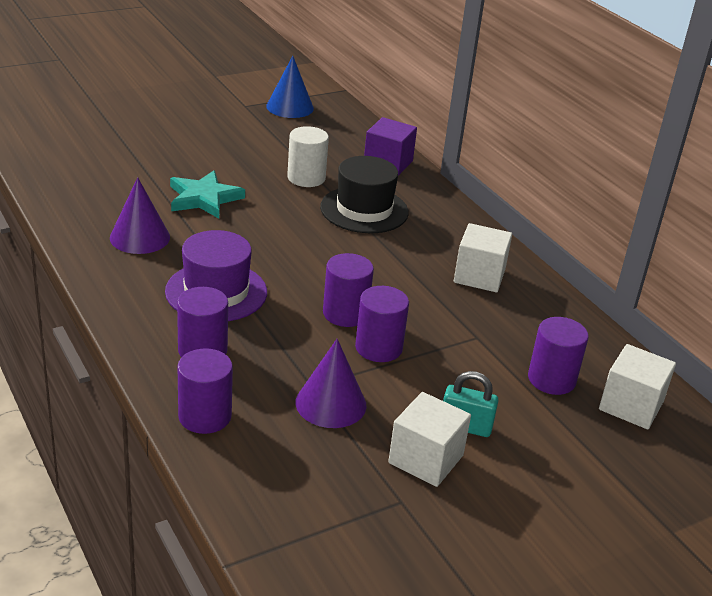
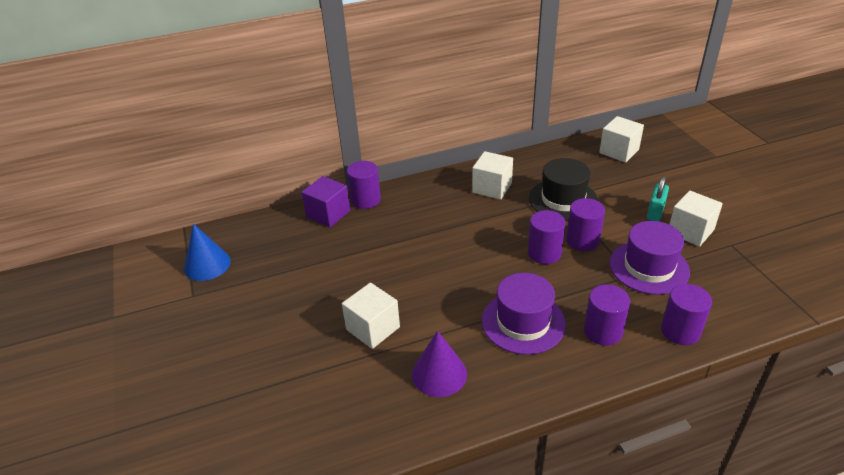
camera: 75 degrees left, 5 degrees up
(204, 198) = (373, 328): turquoise star -> white cube
(306, 178) = (345, 261): white cylinder -> none
(331, 403) = (649, 267): purple cone -> purple hat
(364, 210) = (401, 232): black hat -> black hat (563, 199)
(551, 379) = (601, 174): purple cylinder -> purple cylinder (365, 200)

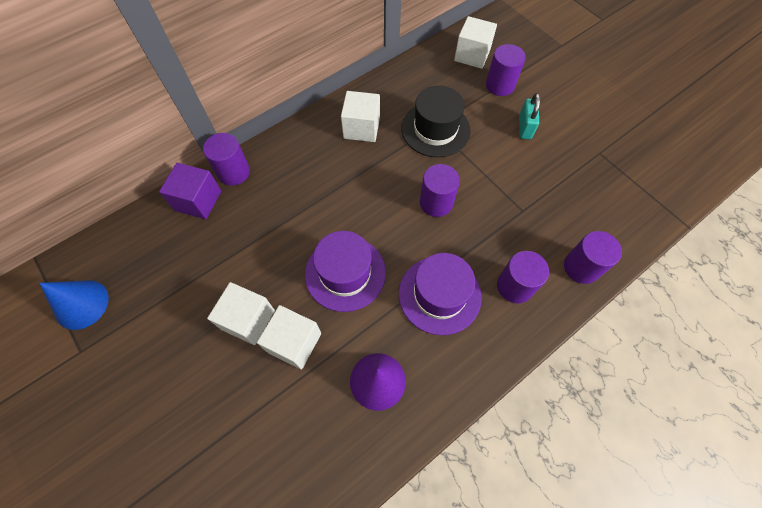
camera: 20 degrees left, 25 degrees up
(582, 240) = (467, 178): purple cylinder -> purple cylinder (500, 85)
(649, 267) = (535, 197): purple hat -> purple hat (345, 273)
(690, 231) = (561, 144): white cube -> white cube (248, 320)

